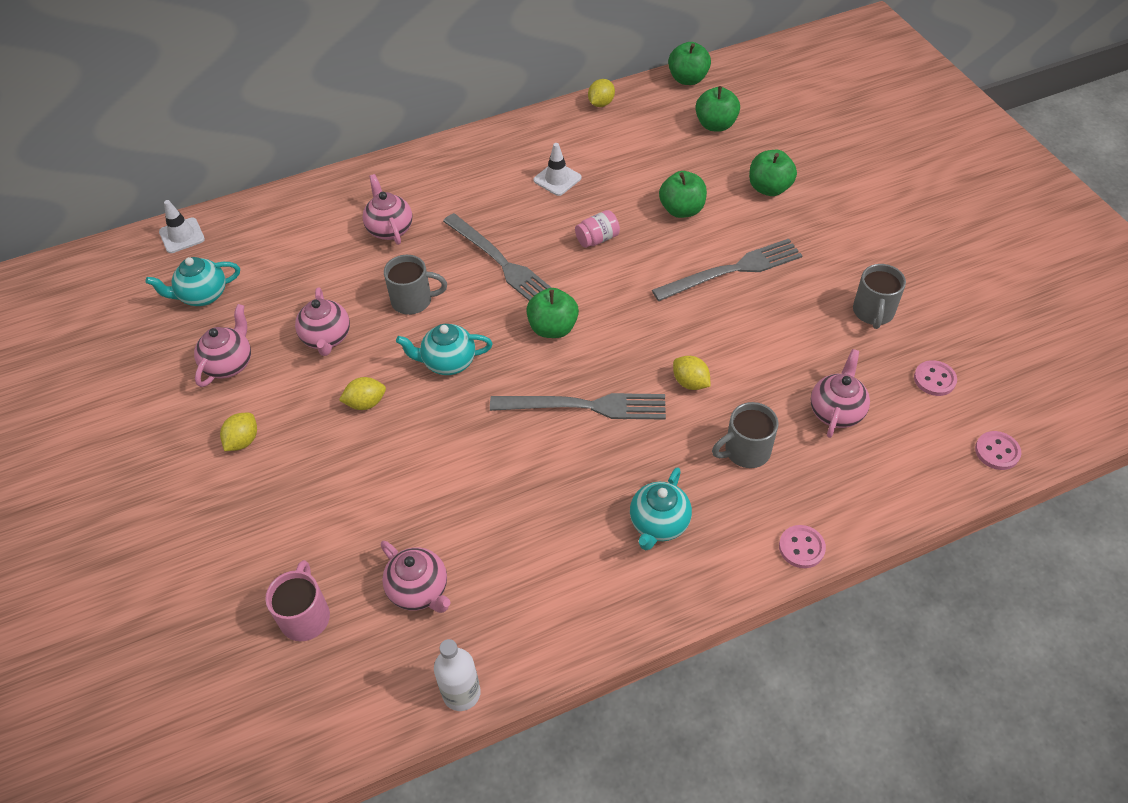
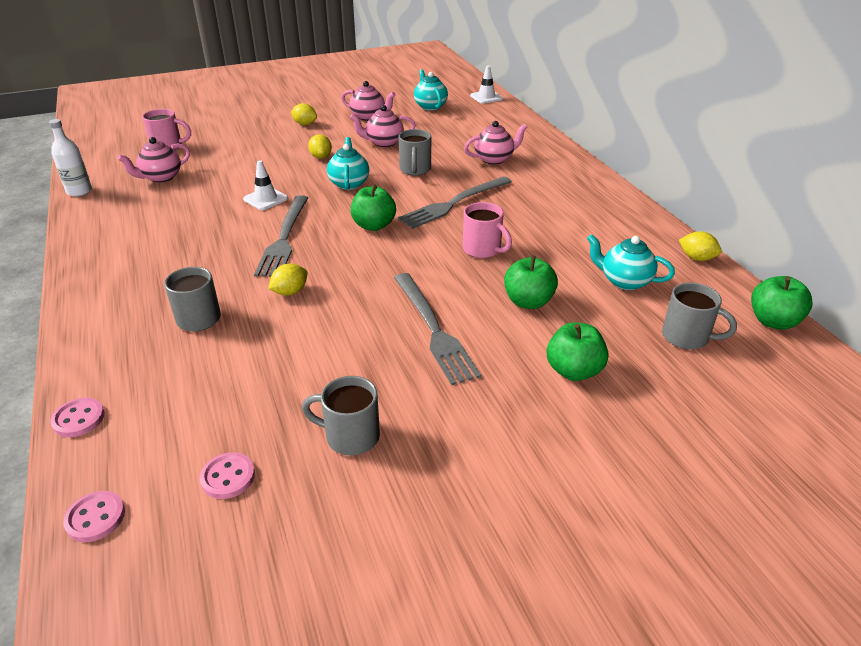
camera: 90 degrees right, 15 degrees down
(557, 179) = (566, 230): white traffic cone -> white traffic cone (265, 199)
(597, 239) = (483, 249): pink jar -> pink mug
(658, 524) = (152, 267): turquoise teapot -> turquoise teapot (624, 281)
(715, 125) = (687, 337): green apple -> grey mug
(801, 547) = (79, 340): pink button -> pink button (78, 419)
(836, 411) = (217, 383): pink teapot -> none

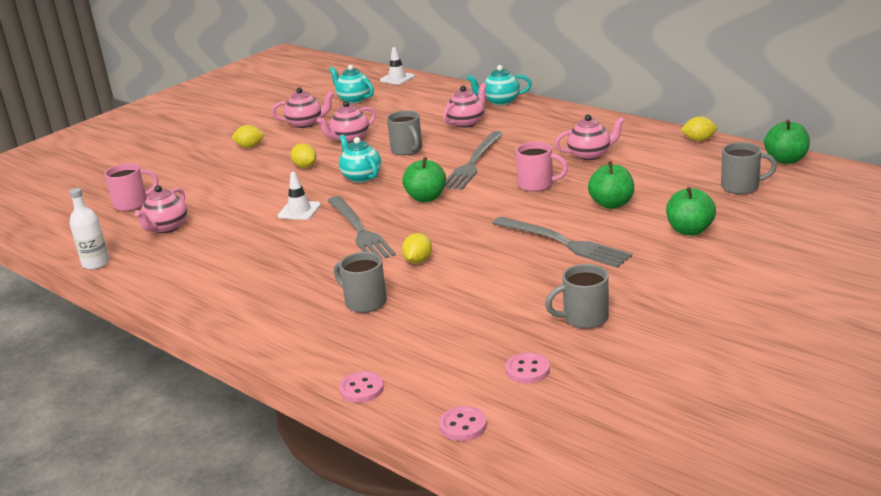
camera: 25 degrees left, 10 degrees down
(567, 234) = (590, 155): none -> pink teapot
(624, 281) = (665, 170): turquoise teapot -> turquoise teapot (500, 101)

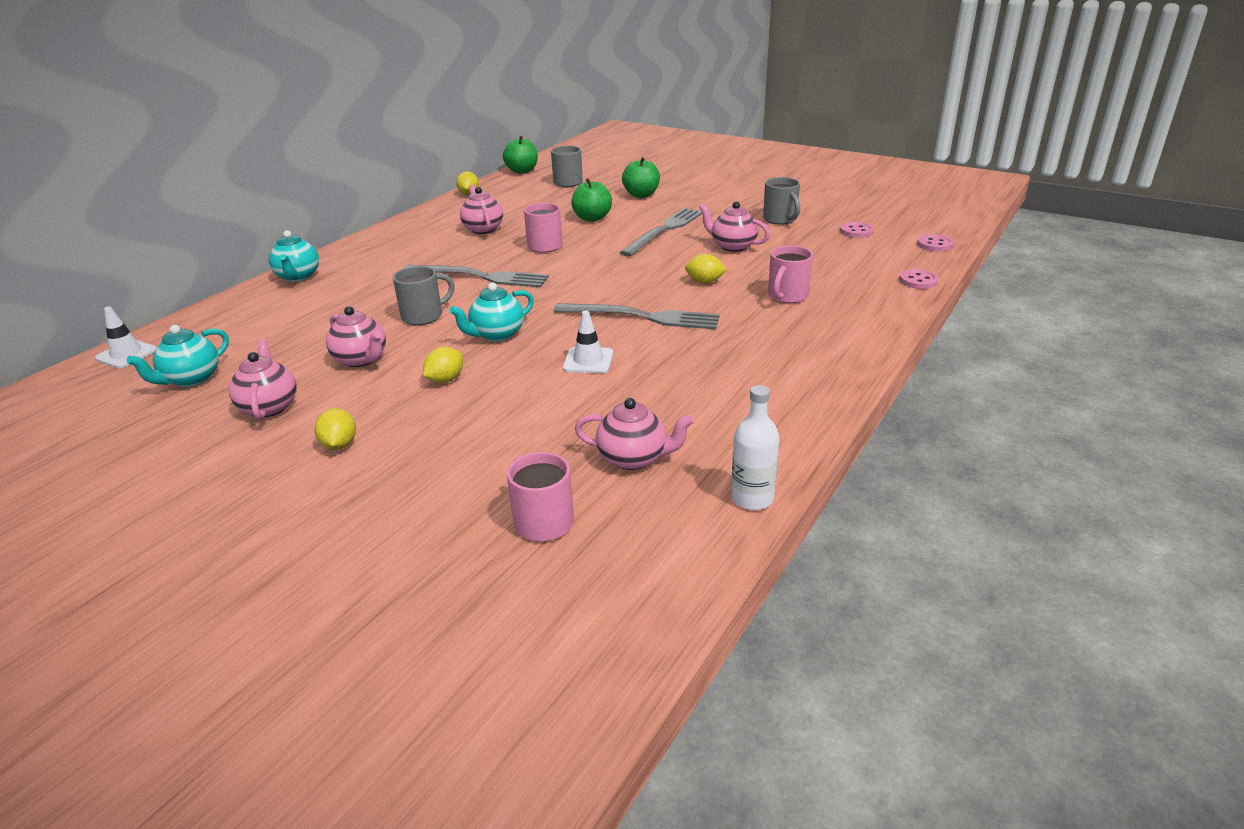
camera: 100 degrees left, 5 degrees up
(359, 230) = (642, 317): grey fork -> grey fork turned 45 degrees clockwise
(364, 302) = (787, 296): grey mug -> pink mug
(426, 198) = (565, 292): green apple -> none
(466, 123) = (355, 290): pink teapot -> pink teapot (732, 246)

